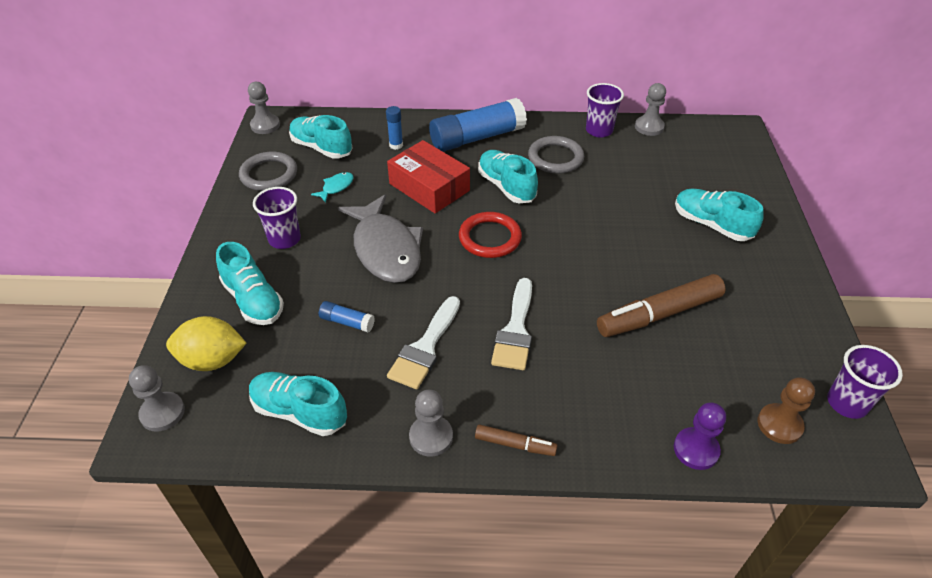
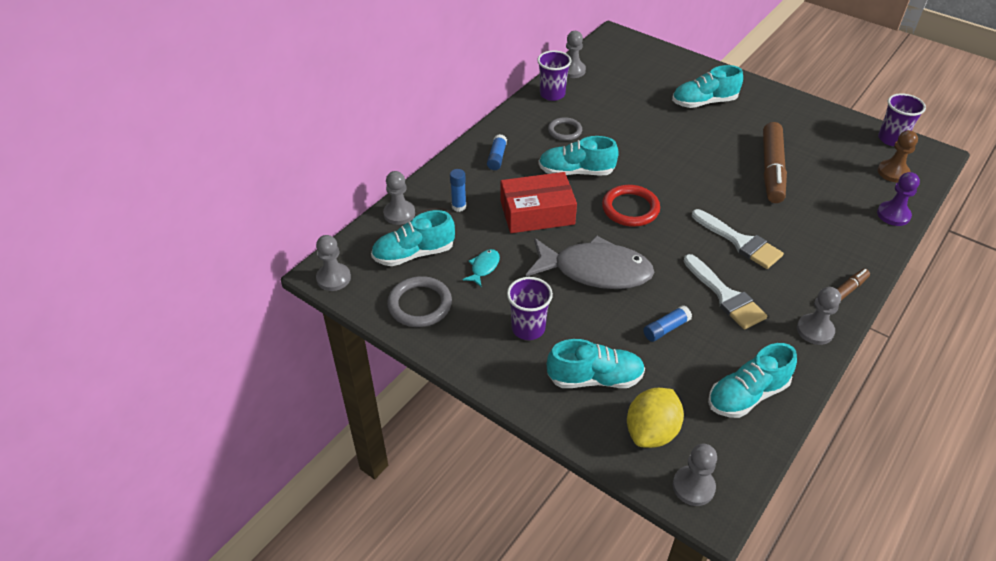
camera: 55 degrees left, 0 degrees up
(336, 187) = (484, 267): turquoise fish -> turquoise fish turned 45 degrees clockwise
(360, 122) = (399, 214): none -> grey pawn
(477, 138) = (497, 157): blue glue stick -> blue glue stick, size x0.44
(555, 158) = (564, 131): grey ring -> grey ring, size x0.66

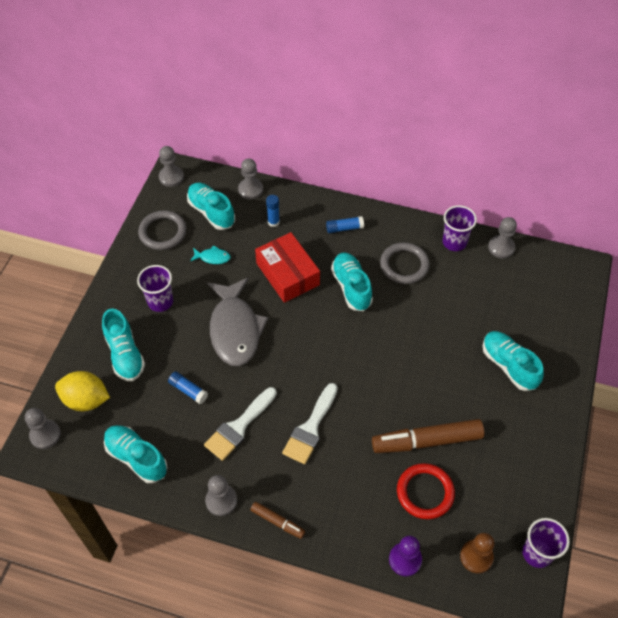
camera: 70 degrees right, 10 degrees up
(564, 131) = (404, 265): grey ring -> grey ring, size x1.52
(630, 208) = (320, 337): red ring -> red ring (425, 492)

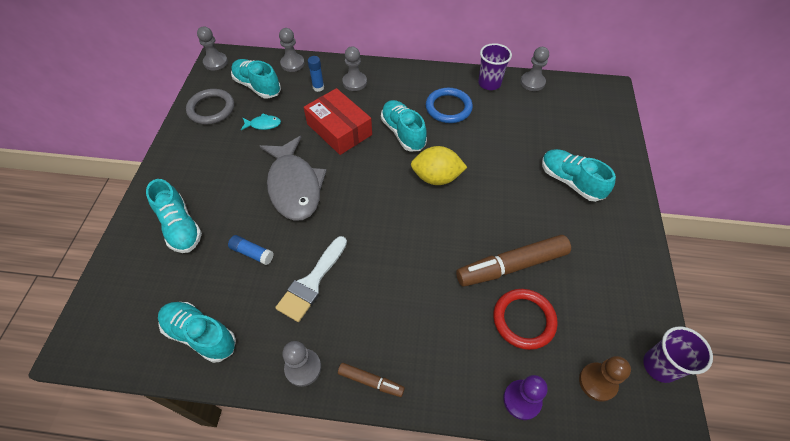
camera: 10 degrees left, 0 degrees up
(45, 435) = (92, 326): grey pawn -> grey pawn (354, 82)
(86, 400) = (139, 280): yellow lemon -> yellow lemon (436, 177)
(160, 302) = (214, 171): purple cup -> none
(310, 428) = (388, 272): white brush -> none
(344, 228) = (386, 84): blue glue stick -> none
(404, 265) = (448, 108): grey ring -> blue ring

